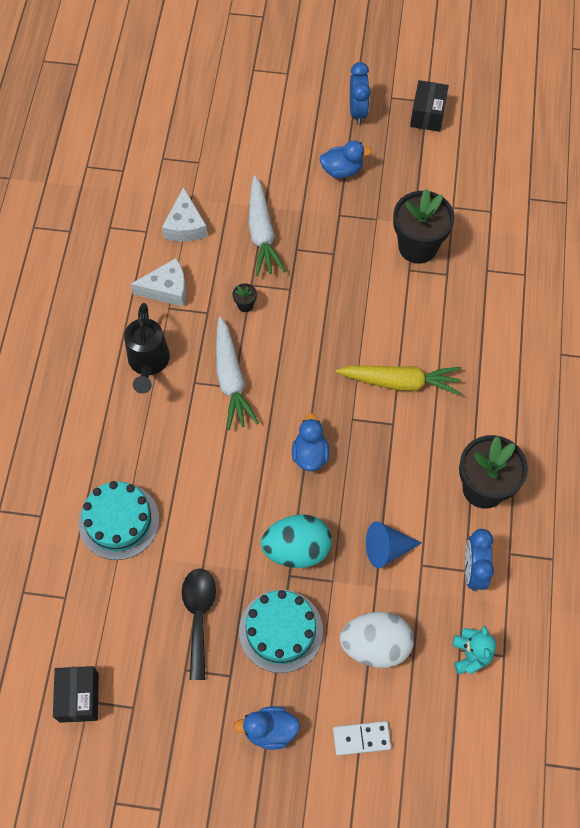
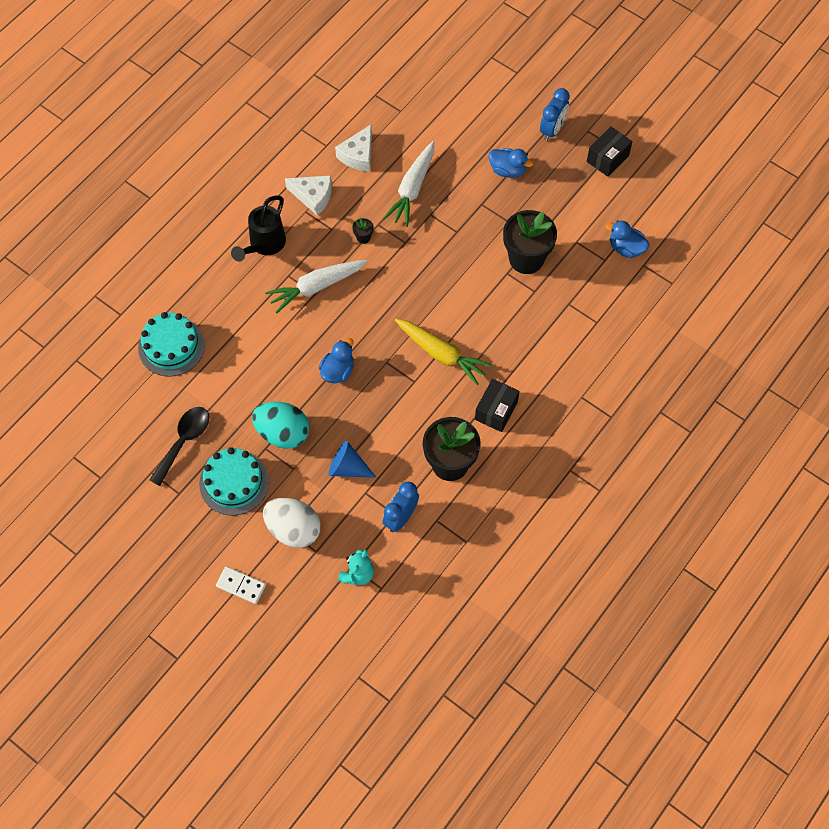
camera: 30 degrees right, 0 degrees up
(79, 697) = (69, 451): black box -> black box (496, 411)
(231, 379) = (316, 287): white carrot -> white carrot turned 45 degrees clockwise
(270, 730) = (182, 545): blue duck -> blue duck (626, 248)

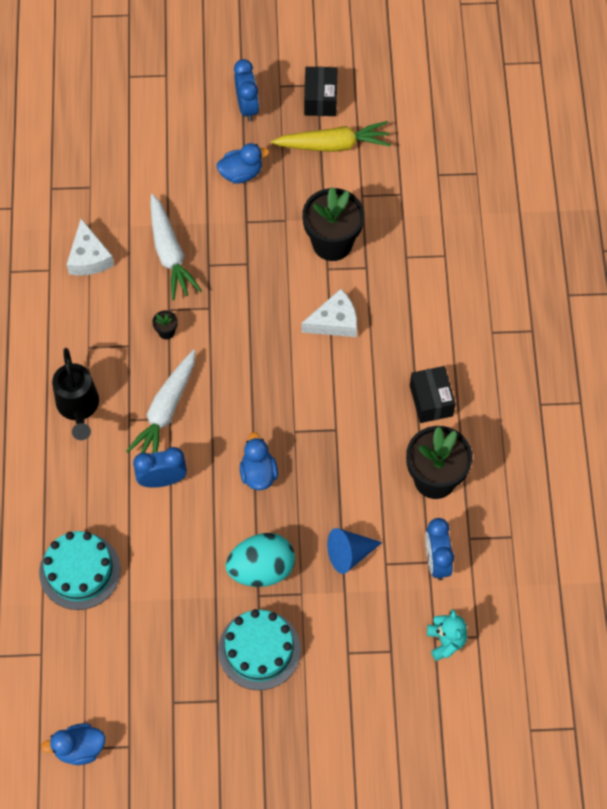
camera: 40 degrees left, 0 degrees up
(184, 441) = (176, 649): black spoon -> none
(241, 586) = (354, 737): white domino -> none
(274, 329) = (162, 480): none -> blue clock
(293, 529) = (353, 648): white egg -> none
(313, 196) = (82, 328): white cheese -> white cheese (334, 321)
(441, 354) = (336, 386): yellow carrot -> yellow carrot (333, 145)
(626, 248) = (410, 170): blue duck -> blue duck (79, 748)

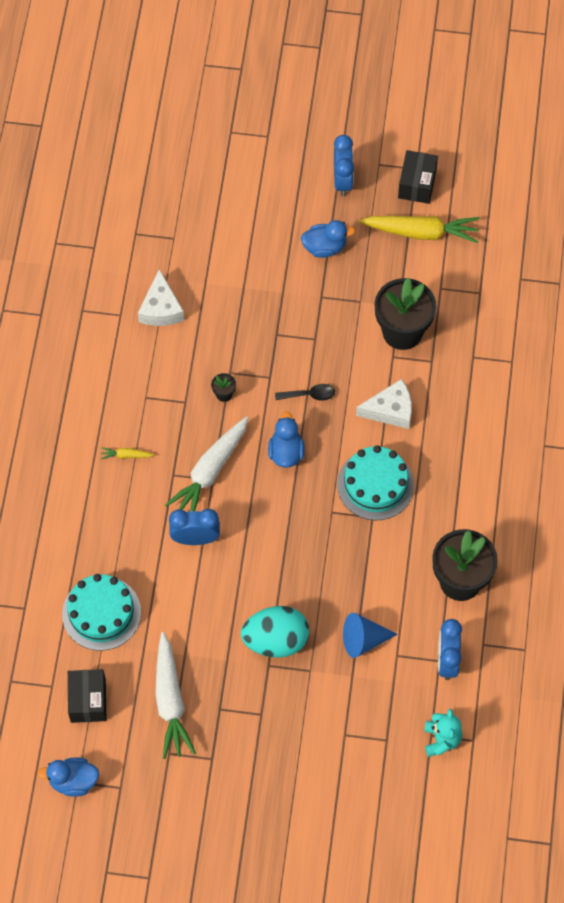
camera: 10 degrees right, 0 degrees up
(78, 408) = (126, 455): black watering can -> yellow carrot
(170, 253) = (240, 316): white carrot -> white carrot (170, 701)
(252, 319) = (309, 395): none -> black spoon
(258, 473) = (289, 547): blue duck -> blue duck (286, 452)
(259, 649) = (260, 717): turquoise cake -> turquoise cake (375, 484)
(431, 401) = (471, 504): black box -> black box (88, 701)

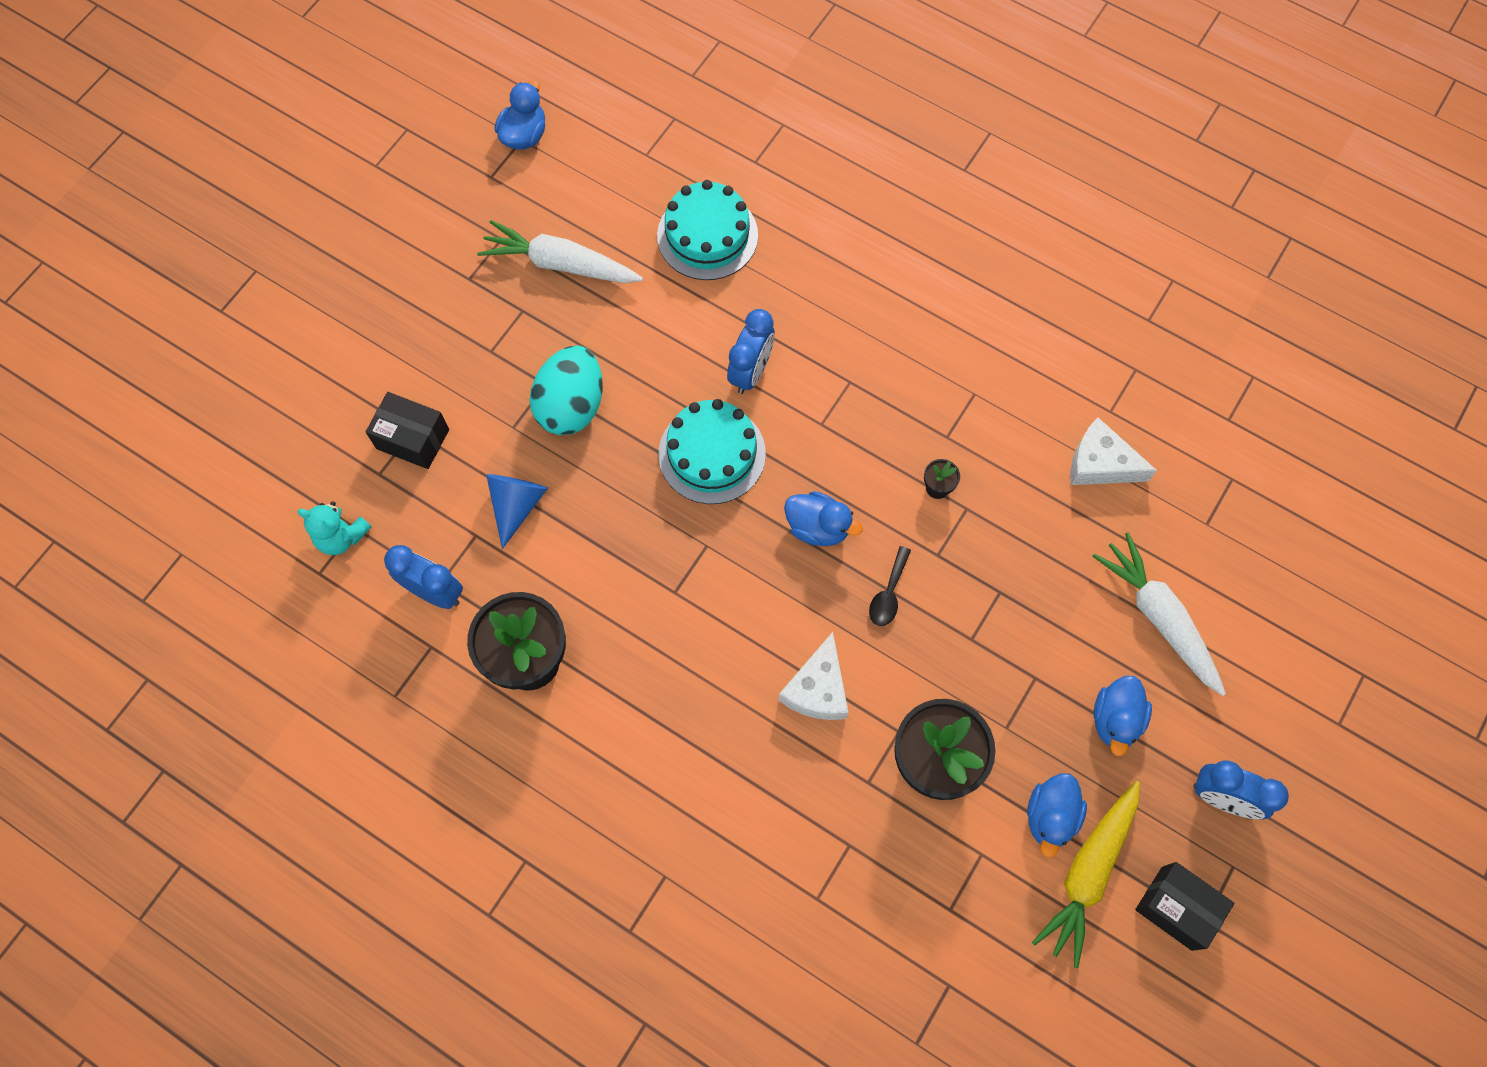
camera: 115 degrees right, 5 degrees up
(88, 701) = (608, 183): black box -> black box (413, 439)
(126, 455) = (901, 340): yellow carrot -> none
(210, 471) = (834, 426): white carrot -> white carrot (1158, 617)
(375, 484) = (718, 617): turquoise cake -> turquoise cake (712, 454)
(400, 261) = (1050, 816): none -> blue duck

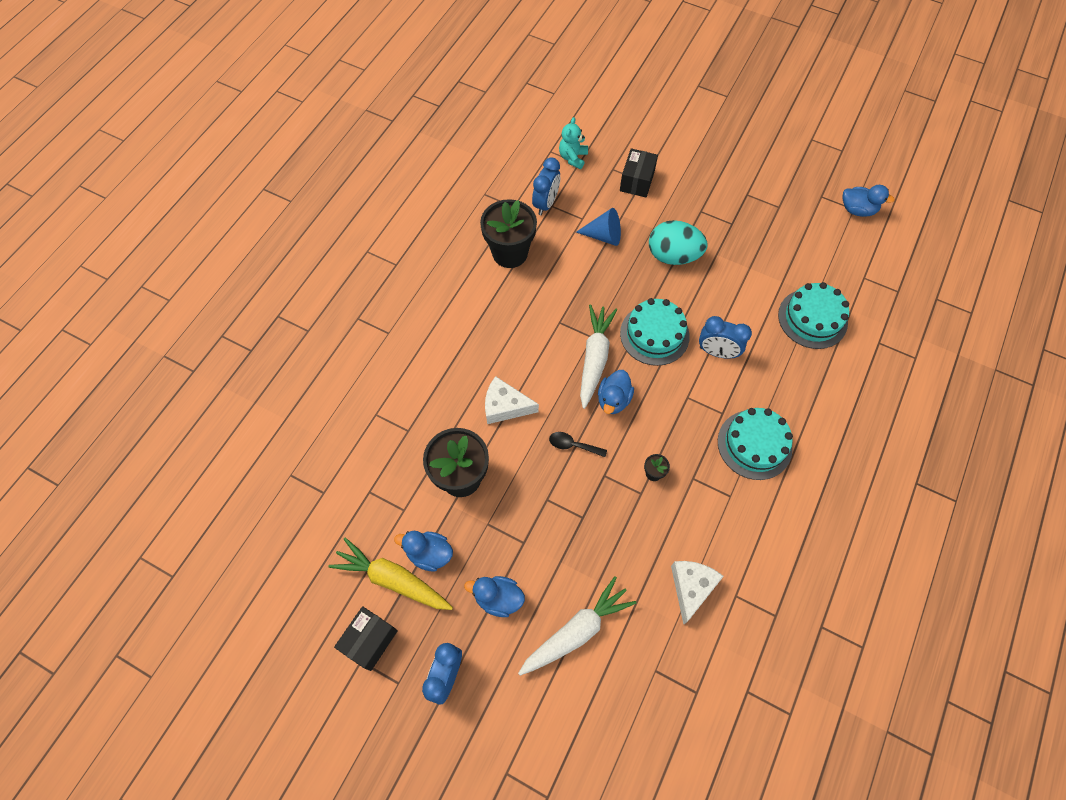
camera: 85 degrees right, 5 degrees down
(560, 264) = (769, 239): white carrot -> white carrot (594, 358)
(900, 349) = (754, 444): none -> turquoise cake

